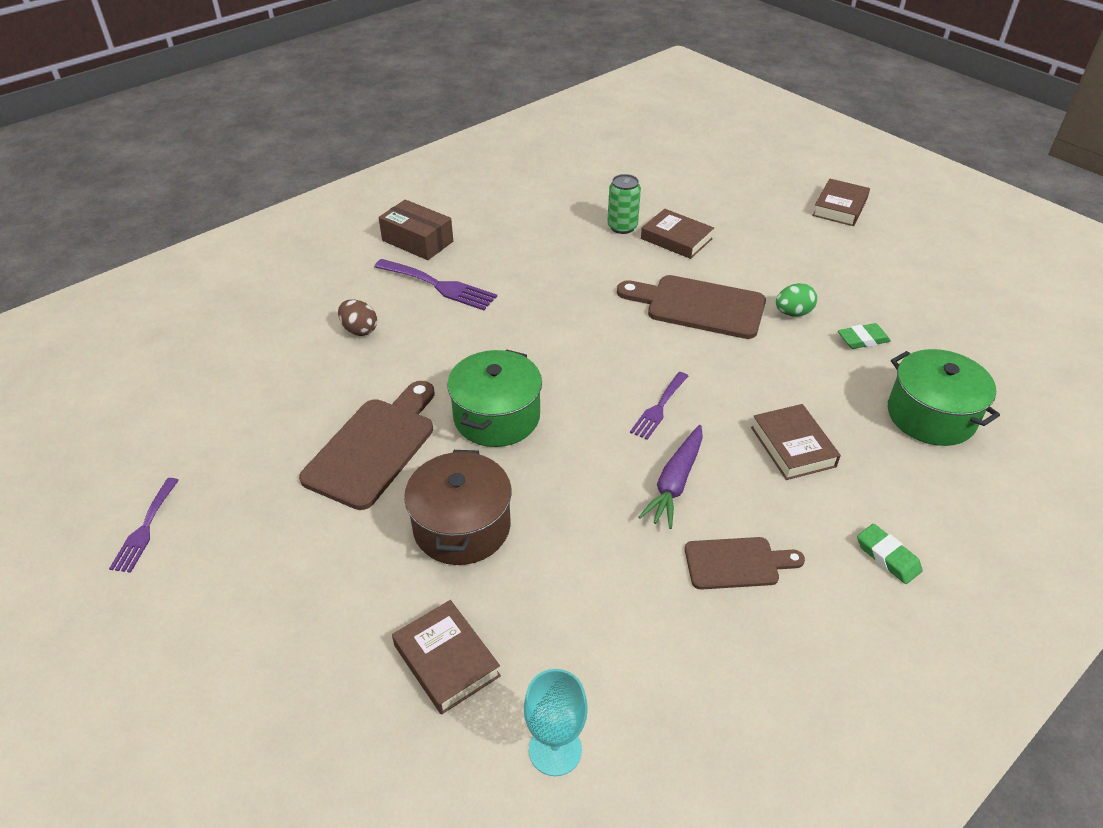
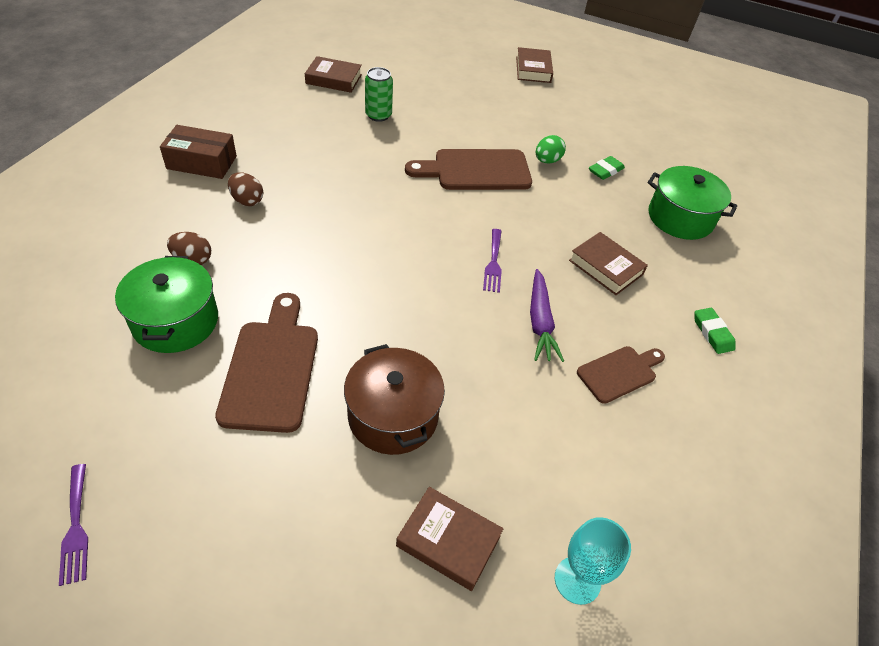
camera: 30 degrees left, 5 degrees up
(439, 286) = (247, 200): purple fork -> brown egg
(496, 416) = (367, 307): green pot -> green pot (175, 321)
(676, 239) = (427, 117): brown book -> brown book (333, 79)
(887, 557) = (712, 333): green eraser -> green eraser turned 45 degrees clockwise

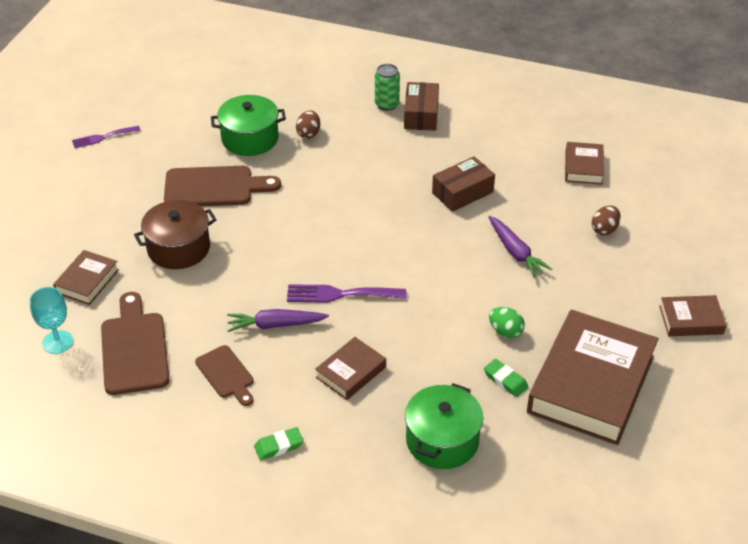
camera: 90 degrees right, 5 degrees down
(247, 200) = (381, 146): brown egg -> brown egg (604, 229)
(349, 154) = (462, 192): none -> brown box
(378, 115) = (534, 204): green can -> green can (387, 104)
(444, 137) = (515, 252): none -> purple carrot
(476, 170) = (468, 278): brown cutting board -> brown cutting board (134, 349)
(493, 263) = (340, 294): purple fork -> purple fork, size x1.53
(604, 128) = (591, 384): none -> brown book

